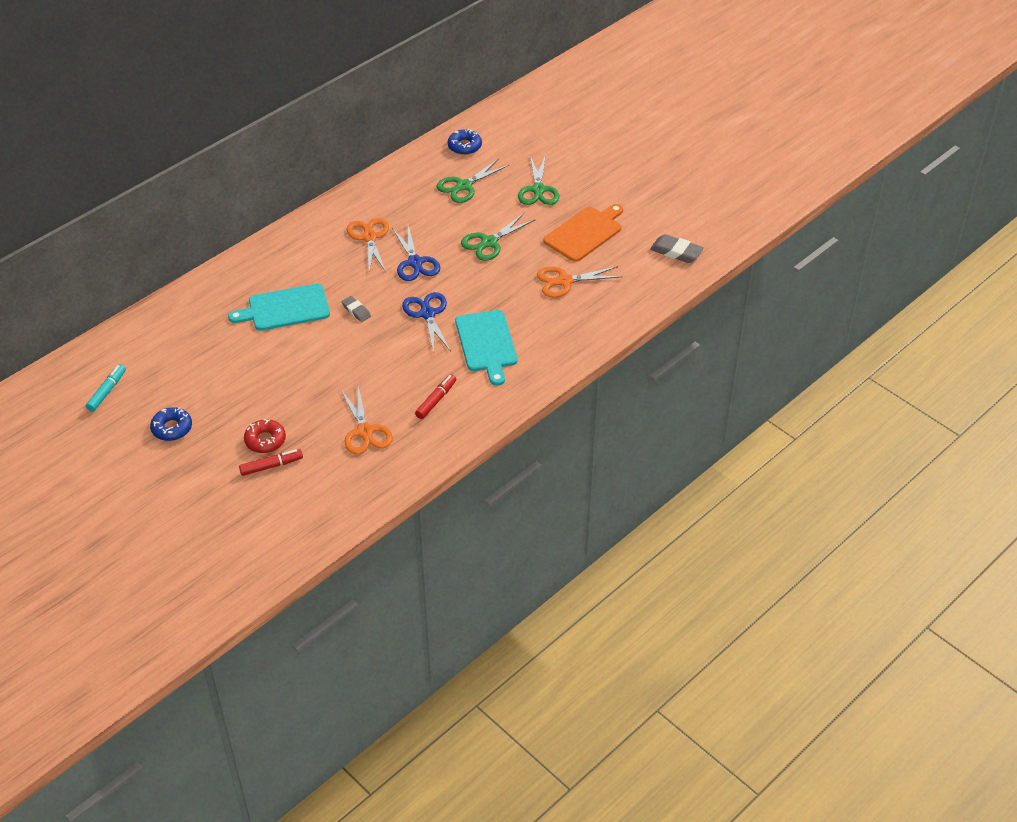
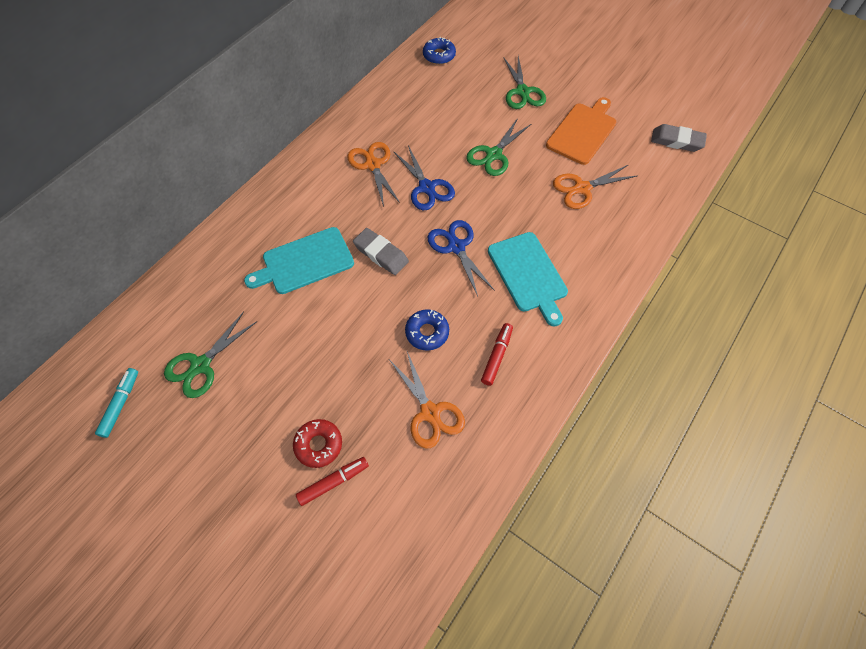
camera: 10 degrees left, 15 degrees up
(172, 428) = (205, 445): blue donut -> blue donut (427, 332)
(356, 311) = (381, 254): grey eraser -> grey eraser, size x1.61
(464, 186) = (450, 97): green scissors -> green scissors (201, 365)

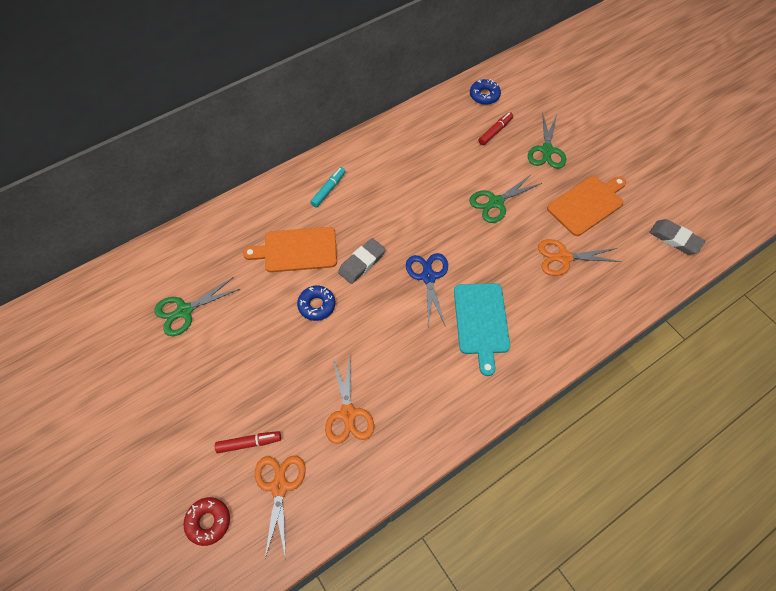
camera: 20 degrees right, 0 degrees up
(121, 404) = (115, 322): turquoise marker -> turquoise marker (328, 190)
(304, 262) = (297, 250): turquoise cutting board -> orange cutting board
(318, 445) = (249, 408): red donut -> red donut (208, 521)
(373, 165) = (386, 181): orange scissors -> orange scissors (279, 486)
(381, 254) = (362, 263): grey eraser -> grey eraser turned 75 degrees clockwise
(427, 188) = (424, 215): blue scissors -> none
(427, 332) = (373, 344): blue donut -> blue donut (317, 305)
(496, 356) = (423, 385): red marker -> red marker (495, 131)

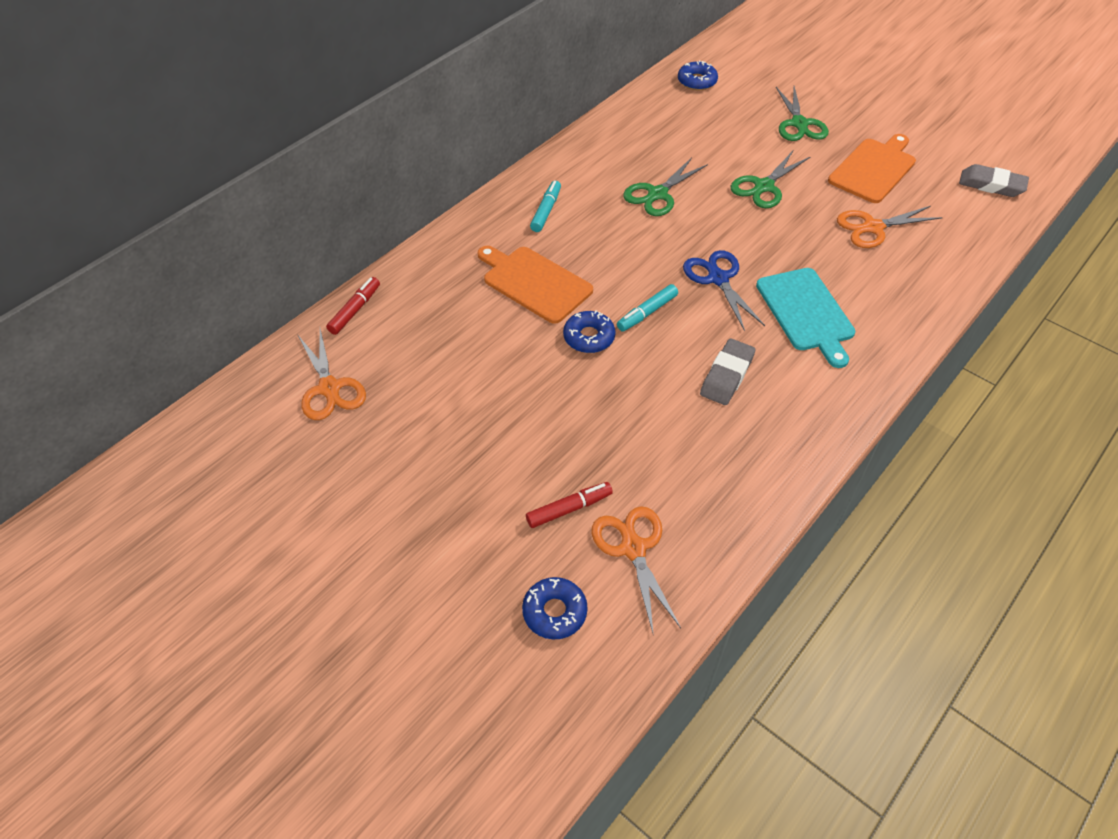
camera: 15 degrees left, 10 degrees down
(184, 311) = (411, 379): green scissors -> green scissors (657, 194)
(208, 521) = (554, 612): red donut -> blue donut
(297, 250) = (534, 282): orange cutting board -> orange cutting board turned 60 degrees clockwise
(348, 414) = (686, 447): orange scissors -> orange scissors (329, 388)
(362, 263) = (626, 280): grey eraser -> grey eraser (726, 375)
(365, 294) = (647, 313): none -> turquoise marker
(495, 131) = (728, 115): red marker -> red marker (355, 310)

